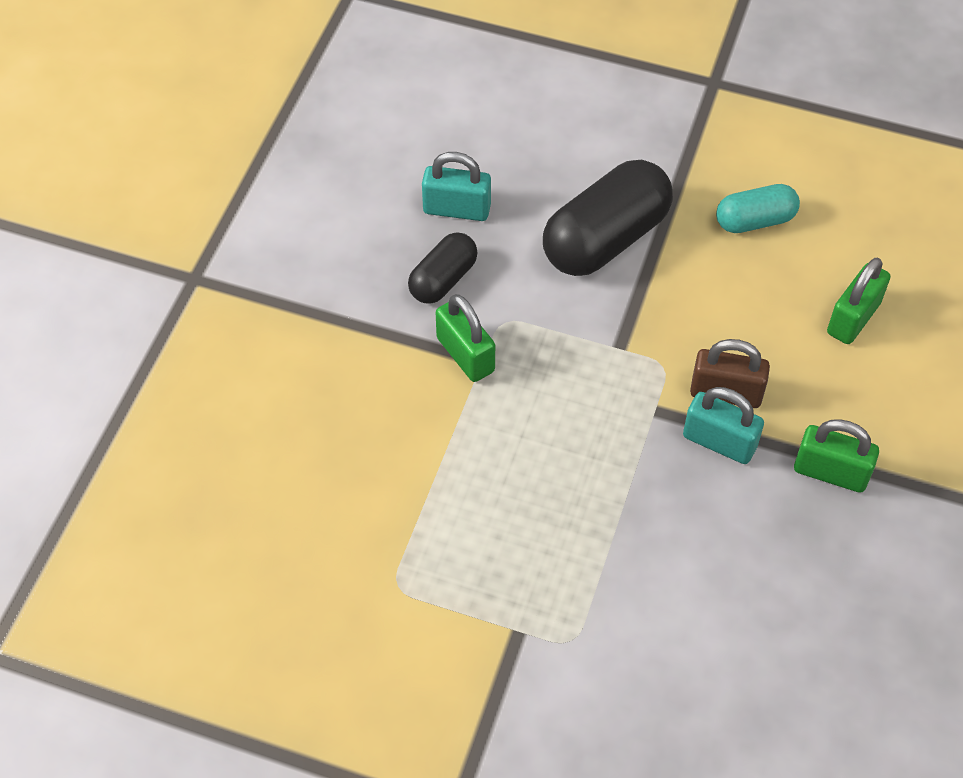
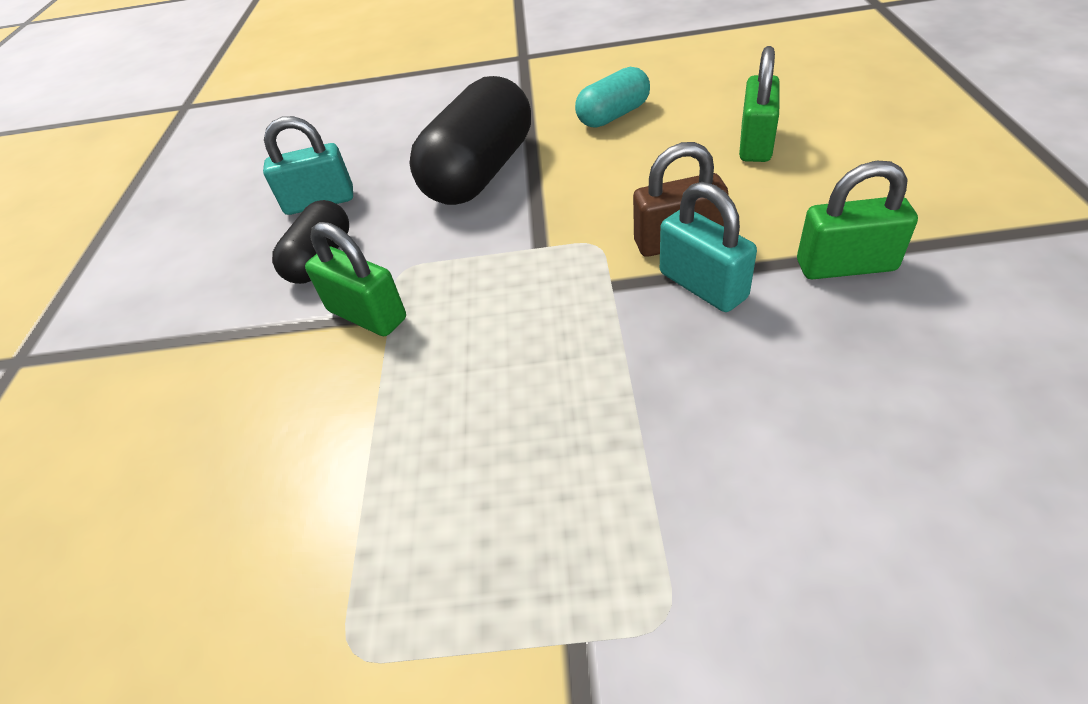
camera: 15 degrees left, 10 degrees down
(719, 441) = (702, 285): turquoise padlock -> turquoise padlock turned 45 degrees clockwise

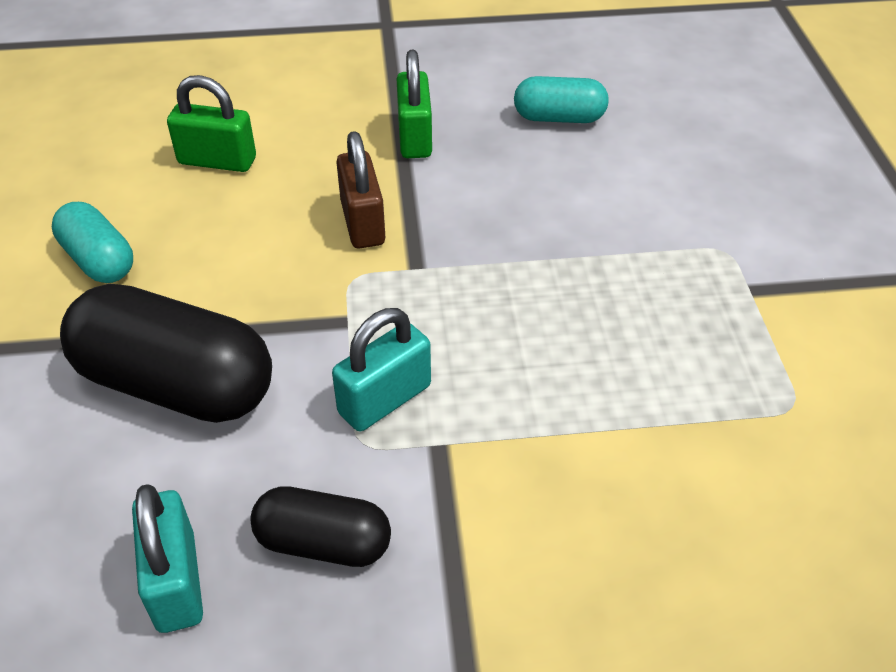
camera: 100 degrees left, 0 degrees up
(367, 315) = (439, 465): green padlock -> none
(702, 285) = (427, 212): turquoise padlock -> turquoise padlock (384, 399)
(961, 412) = (559, 118): none -> turquoise capsule

